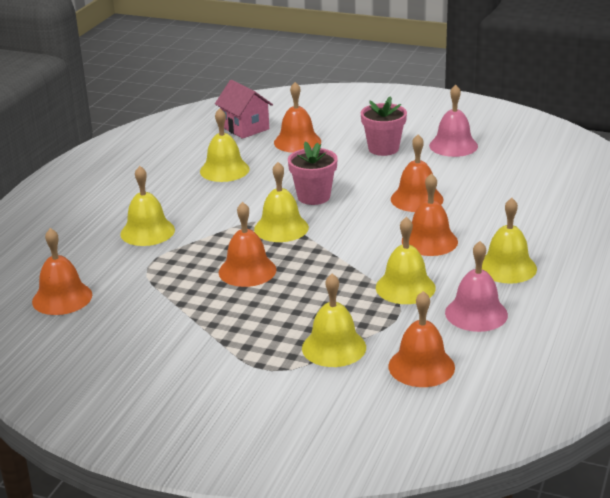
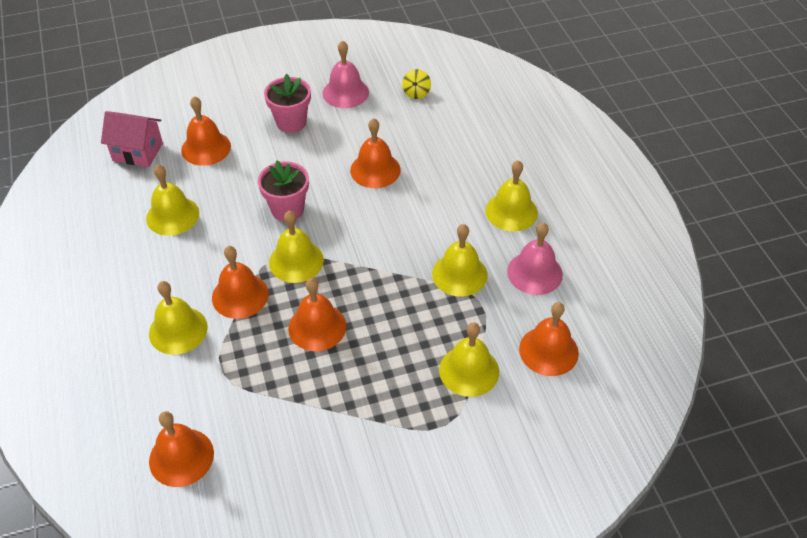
camera: 40 degrees left, 20 degrees up
(429, 241) = (430, 213): orange bell -> orange bell (240, 295)
(517, 165) = (416, 93): none -> yellow spinning top

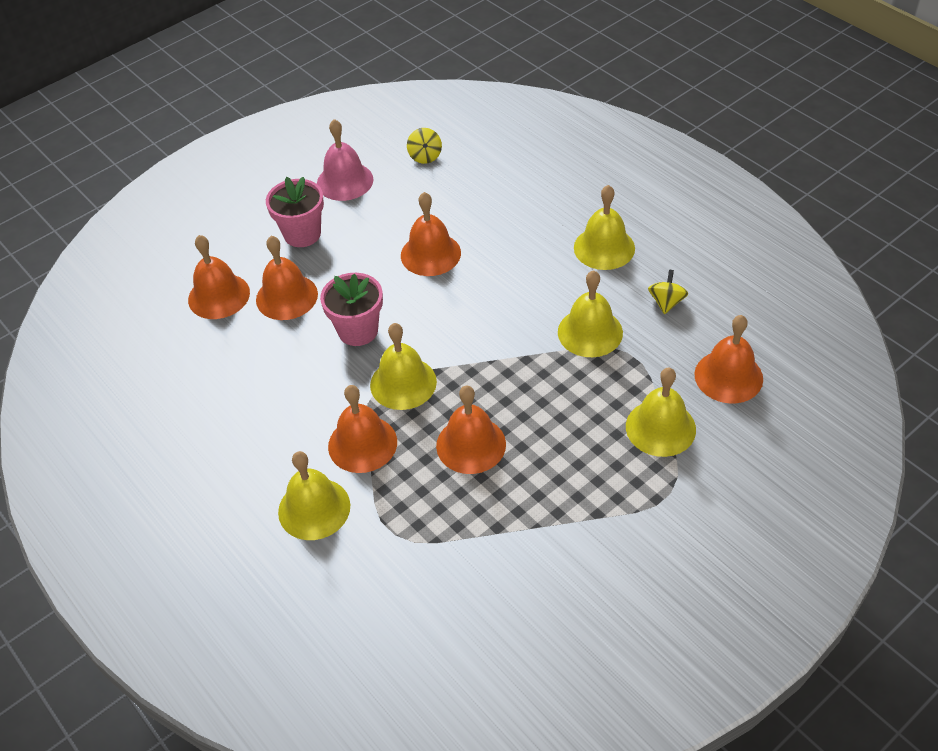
camera: 20 degrees left, 0 degrees up
(137, 152) = (137, 328): pink house -> none
(172, 215) = (226, 385): yellow bell -> none
(181, 457) = (406, 644): orange bell -> orange bell (286, 296)
(534, 272) = (666, 302): pink bell -> yellow spinning top

